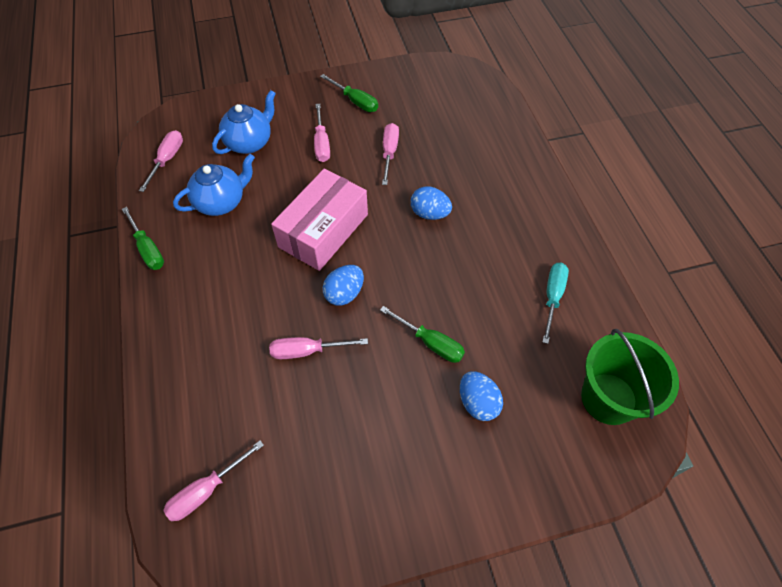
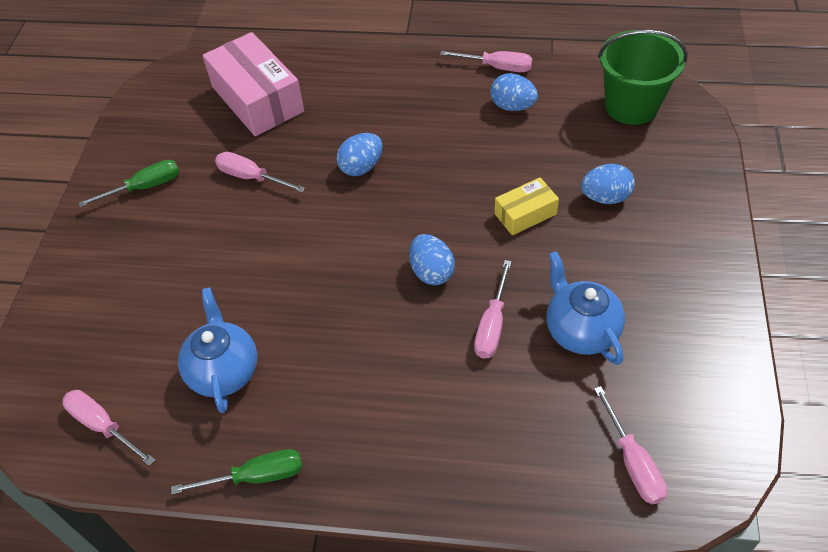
camera: 65 degrees left, 5 degrees down
(250, 142) = (138, 317): blue teapot -> blue teapot (580, 330)
(322, 143) = (193, 239): pink screwdriver -> pink screwdriver (497, 67)
(323, 230) = (332, 270): pink box -> pink box (257, 99)
(430, 343) = (525, 214): green screwdriver -> yellow box
(552, 297) = (512, 106): turquoise screwdriver -> blue egg

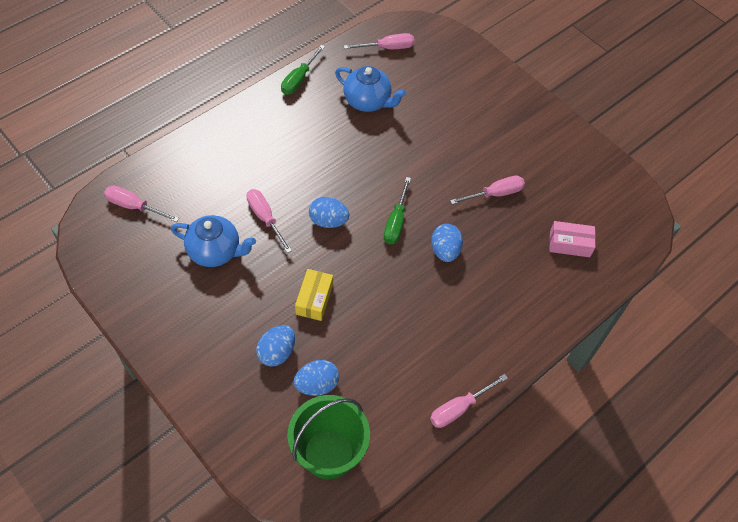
camera: 125 degrees right, 5 degrees up
(145, 187) = (539, 144): green screwdriver -> green screwdriver (396, 222)
(257, 99) = (569, 244): pink box -> pink box, size x0.52
(512, 106) = (409, 379): blue egg -> blue egg (317, 384)

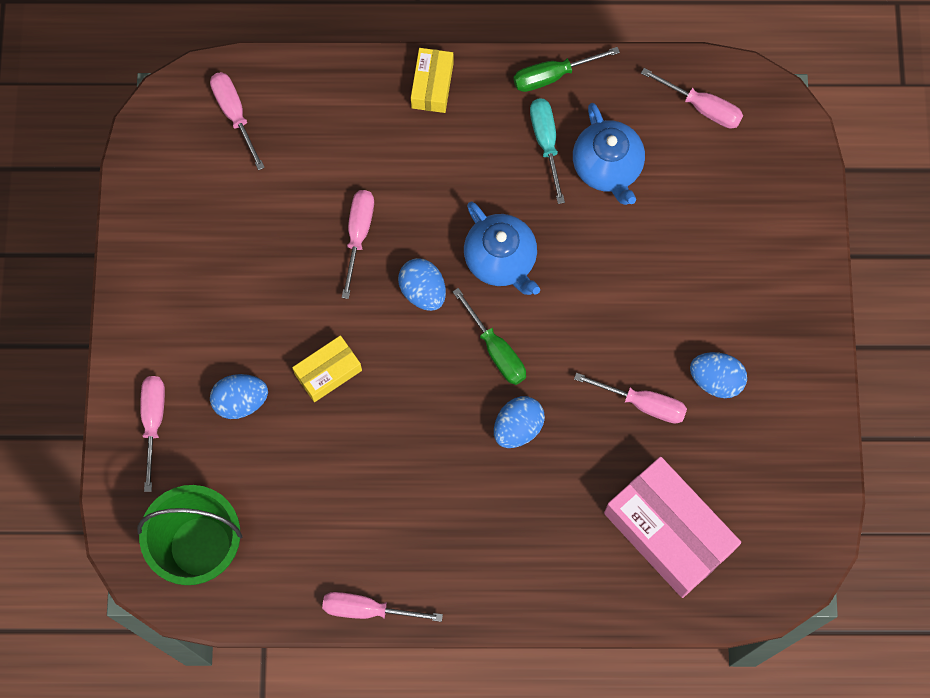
camera: 45 degrees right, 15 degrees up
(215, 251) = (274, 235): blue teapot -> blue teapot (501, 260)
(232, 405) = (153, 421): none -> pink screwdriver
(238, 122) = (432, 85): none -> yellow box
(317, 384) = (250, 468): blue egg -> blue egg (715, 380)
(325, 110) = (546, 142): none -> turquoise screwdriver
(396, 222) = (496, 350): green screwdriver -> green screwdriver turned 90 degrees counterclockwise
(569, 244) = (668, 532): pink box -> pink box, size x1.94

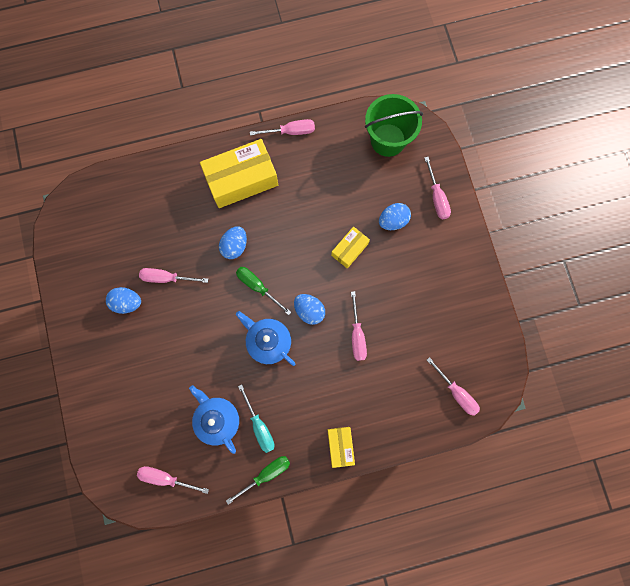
camera: 165 degrees right, 5 degrees up
(477, 542) = (241, 179): none -> yellow box
(668, 532) = (139, 211): pink box -> none

